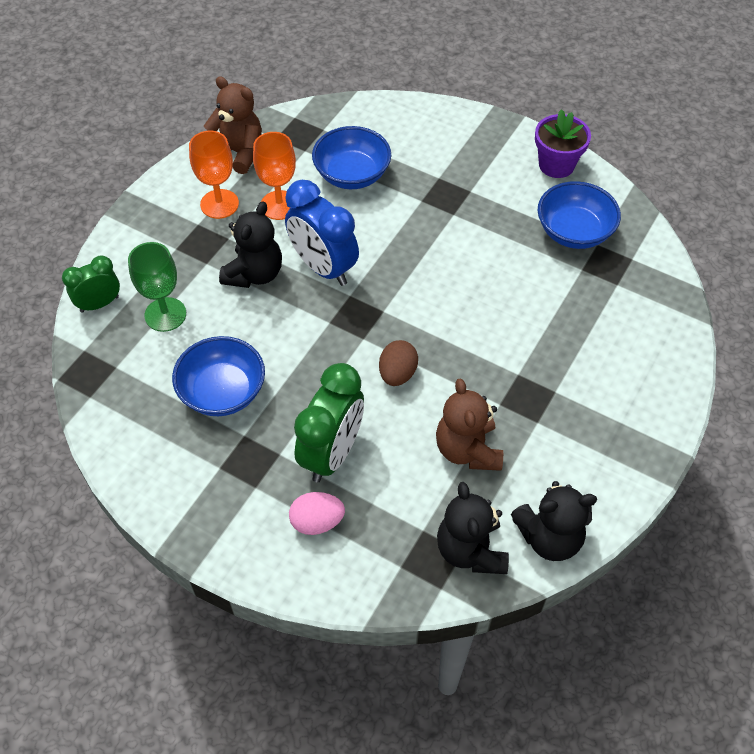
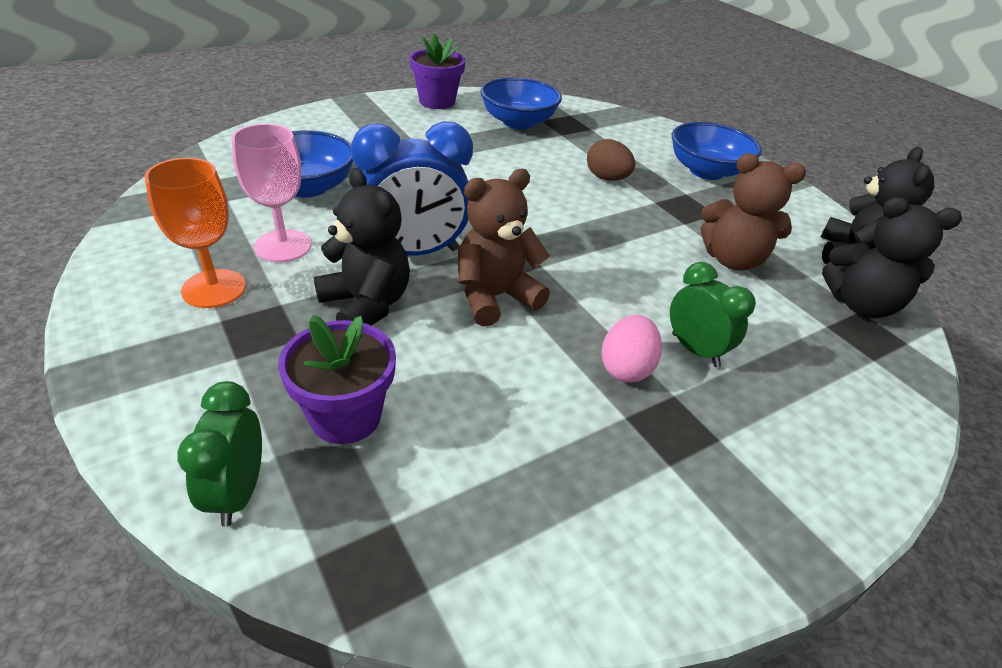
camera: 65 degrees left, 15 degrees down
(165, 314) = (346, 416): green goblet -> purple flower pot
(223, 392) = (538, 409): blue bowl -> blue bowl (706, 171)
(238, 153) = (154, 242): brown teddy bear -> brown teddy bear (495, 297)
(279, 205) = (283, 246): orange goblet -> pink goblet
(317, 522) = (795, 402): pink egg -> pink egg (626, 368)
(332, 453) = (695, 350): green clock -> green clock, size x0.60
(397, 374) = (608, 263): brown egg -> brown egg (607, 178)

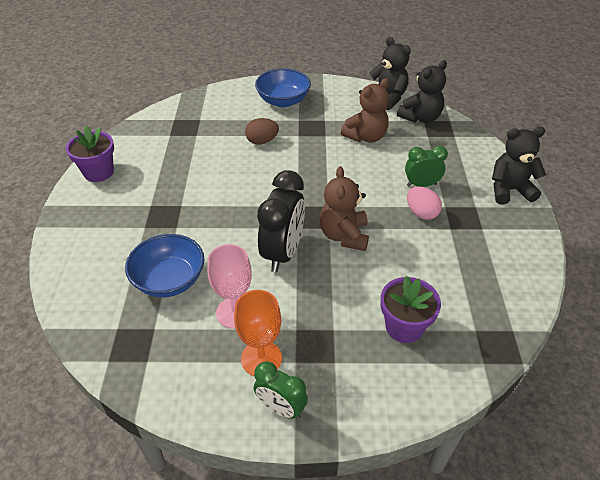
camera: 55 degrees left, 5 degrees up
(238, 492) = (435, 383): green clock -> green clock (281, 408)
(366, 305) = (320, 291): black teddy bear -> black teddy bear (509, 190)
(415, 253) = (283, 253): blue clock -> black clock
(518, 122) = (164, 146): blue bowl -> none

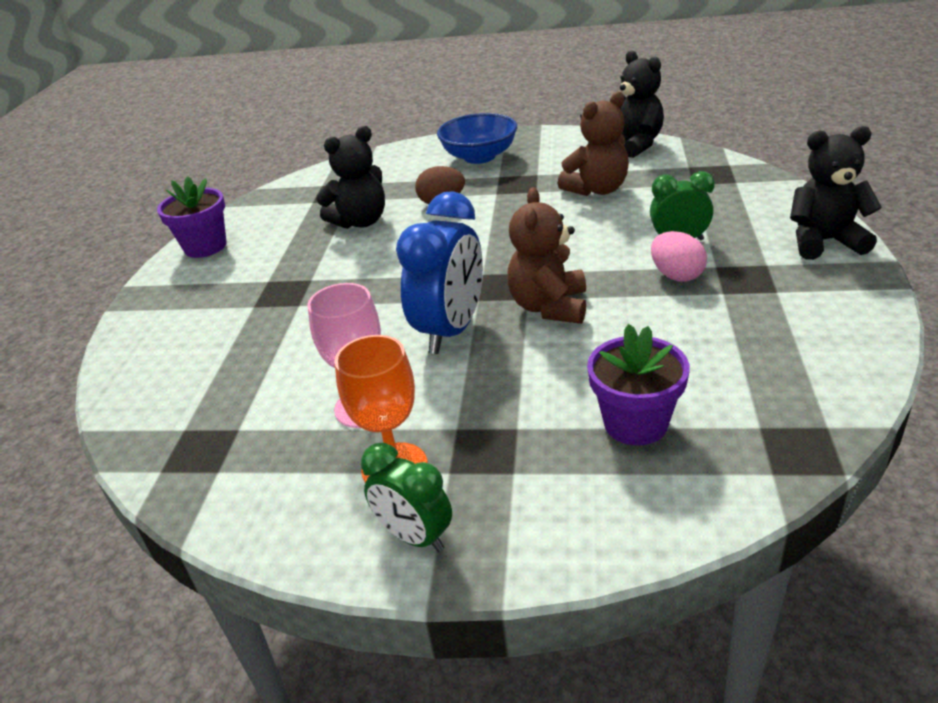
camera: 10 degrees right, 10 degrees down
(169, 280) = (274, 368): blue bowl -> none
(283, 253) = (451, 331): black clock -> blue clock
(420, 118) = (683, 164): black teddy bear -> black teddy bear (360, 222)

